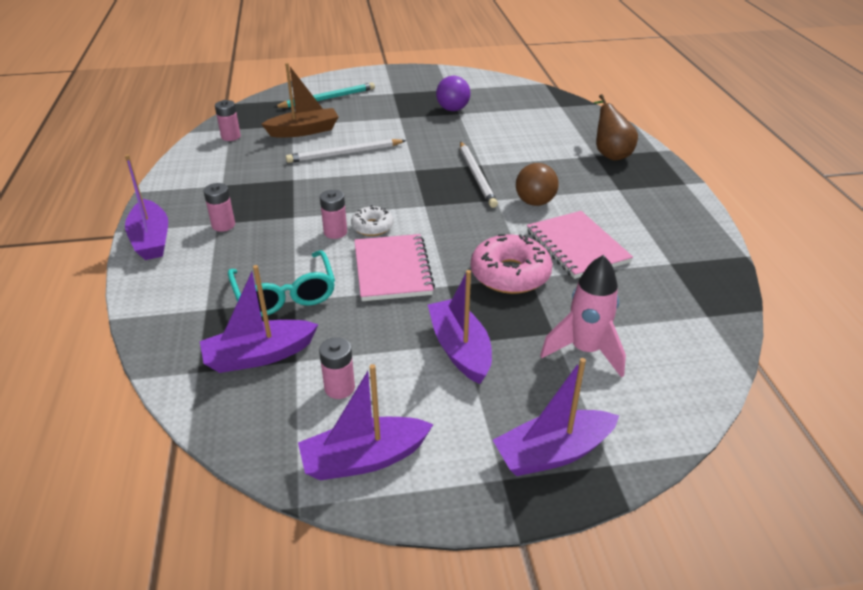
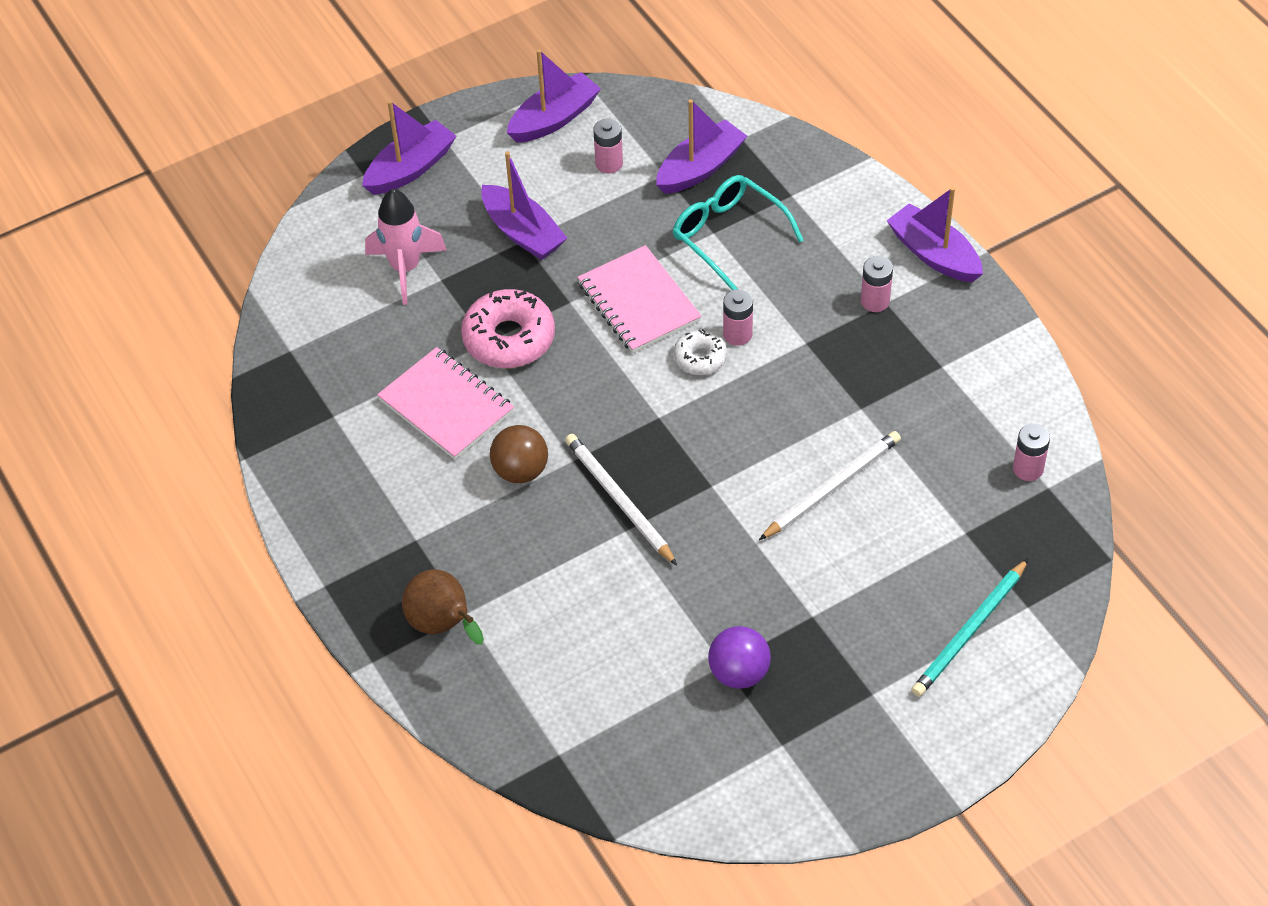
camera: 160 degrees right, 15 degrees up
(304, 131) = (933, 522): brown boat -> none

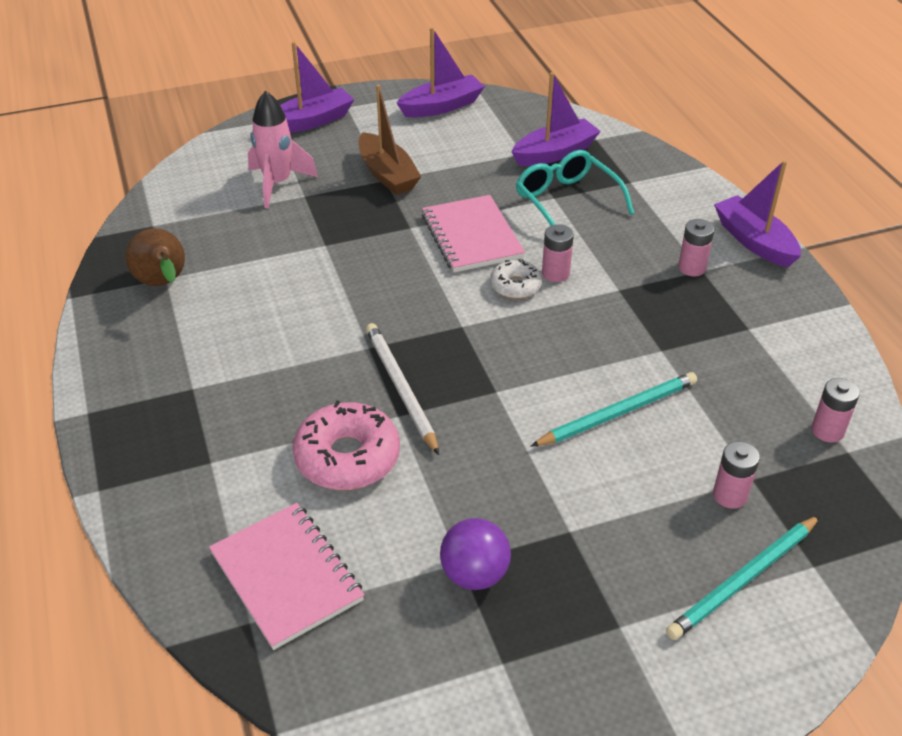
camera: 10 degrees right, 10 degrees down
(443, 625) = (184, 469): brown pear -> brown pear (163, 284)
(446, 406) = (268, 286): pink notebook -> pink notebook (286, 577)
(509, 338) = (346, 245): pink donut -> pink donut (347, 457)
(520, 471) = (315, 348): brown ball -> none
(523, 232) = (387, 174): purple boat -> brown boat
(609, 163) = (477, 140): pink battery -> pink battery (730, 495)
(832, 487) = (618, 413): white pencil -> turquoise pencil

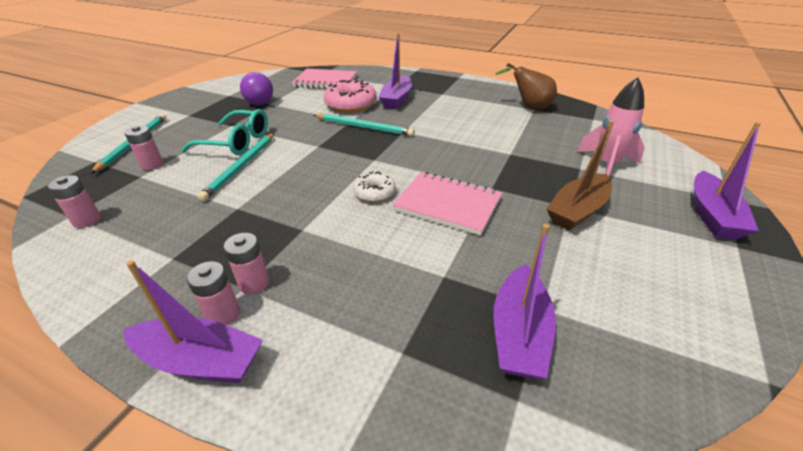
camera: 135 degrees right, 5 degrees down
(387, 174) = (577, 211): brown boat -> brown boat turned 60 degrees counterclockwise
(400, 388) = (364, 127): white pencil -> turquoise pencil
(441, 106) = (704, 311): purple boat -> purple boat (396, 99)
(555, 273) = (359, 214): pink battery -> pink battery (223, 314)
(566, 201) = (428, 279): turquoise glasses -> turquoise glasses (236, 142)

